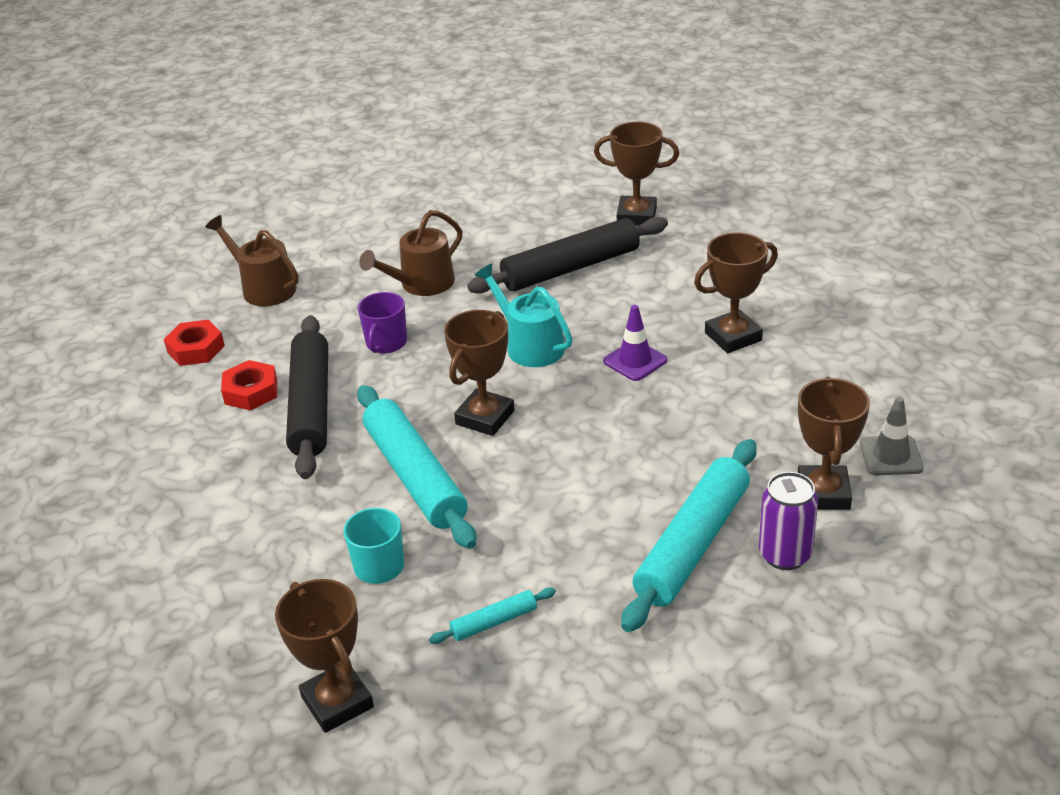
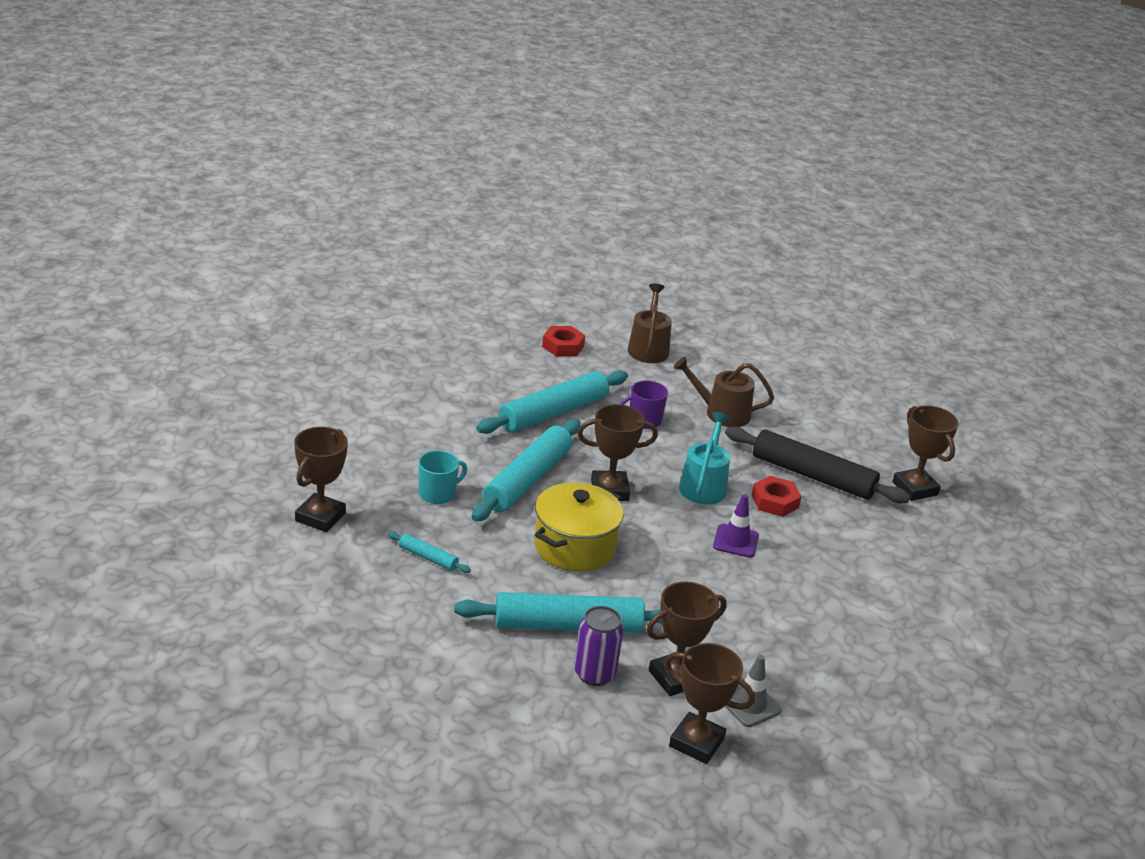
camera: 50 degrees right, 5 degrees down
(251, 391) = (544, 384): red nut -> red nut (775, 501)
(311, 406) = (553, 413): black rolling pin -> turquoise rolling pin
(562, 485) = (574, 547): none -> yellow pot
(733, 336) = (813, 583): brown trophy -> brown trophy (696, 742)

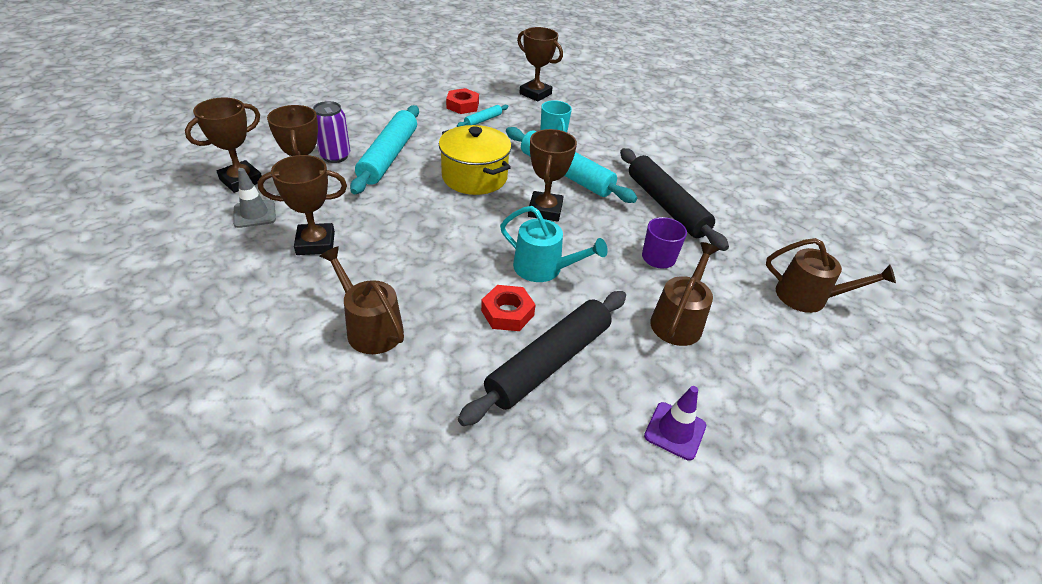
camera: 105 degrees right, 10 degrees up
(553, 413) = (666, 205): turquoise rolling pin -> black rolling pin
(563, 346) = (790, 236): red nut -> red nut (462, 105)
(735, 541) = (452, 265): purple traffic cone -> purple traffic cone (675, 431)
(846, 575) = (370, 328): none -> brown watering can
(915, 488) = (506, 468): brown trophy -> brown trophy (315, 243)

